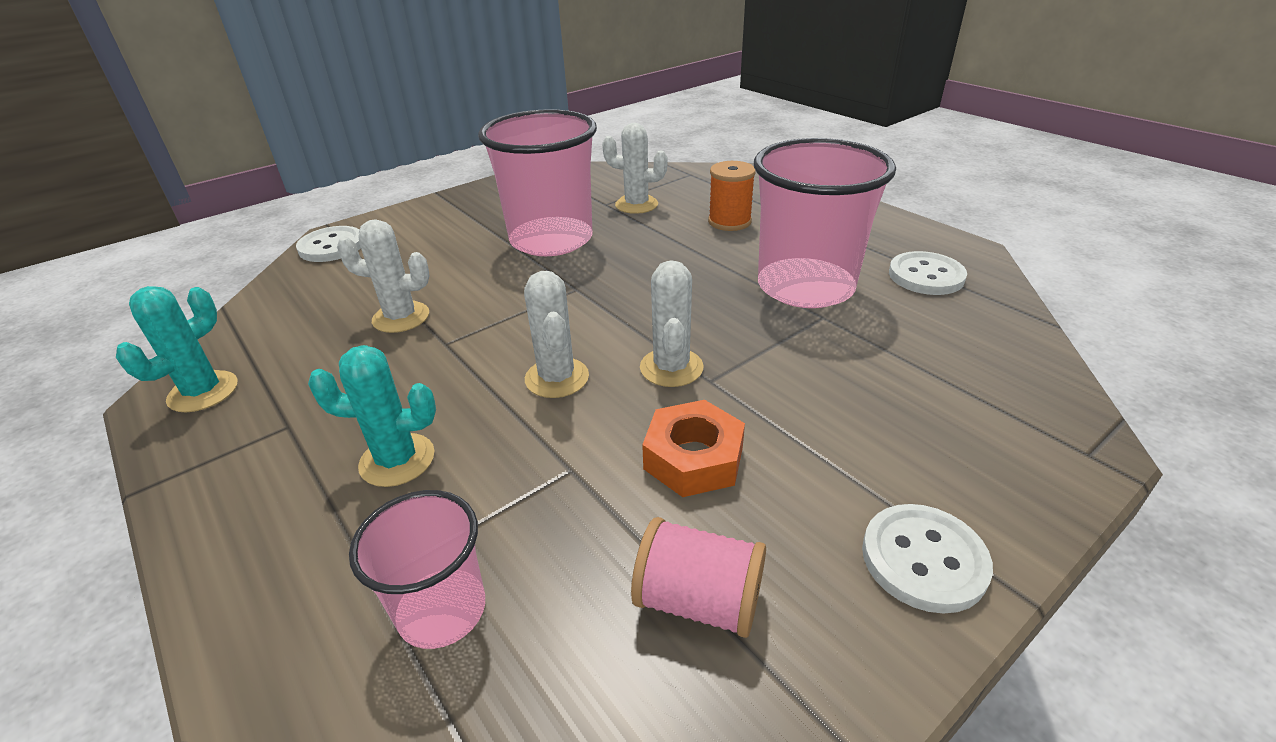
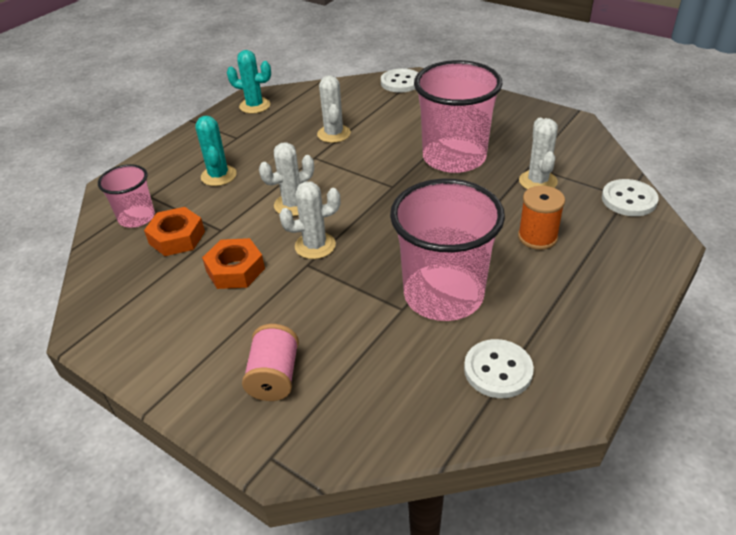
camera: 75 degrees right, 5 degrees up
(559, 536) = (177, 237): none -> orange nut
(698, 600) = (143, 288): pink spool -> pink spool (274, 376)
(923, 559) = (171, 367): white button -> white button (629, 199)

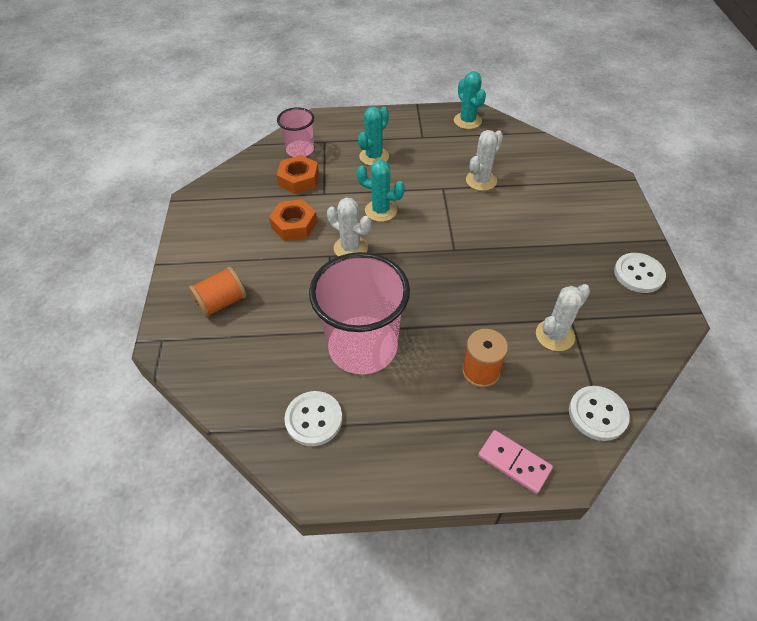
camera: 50 degrees right, 10 degrees up
(274, 376) = (222, 302): pink spool -> orange spool
(293, 205) = (381, 210): white cactus -> turquoise cactus
(400, 82) = (593, 175): white button -> white button (638, 274)
(454, 157) = (528, 265): pink cup -> none
(641, 264) = (514, 462): none -> pink domino

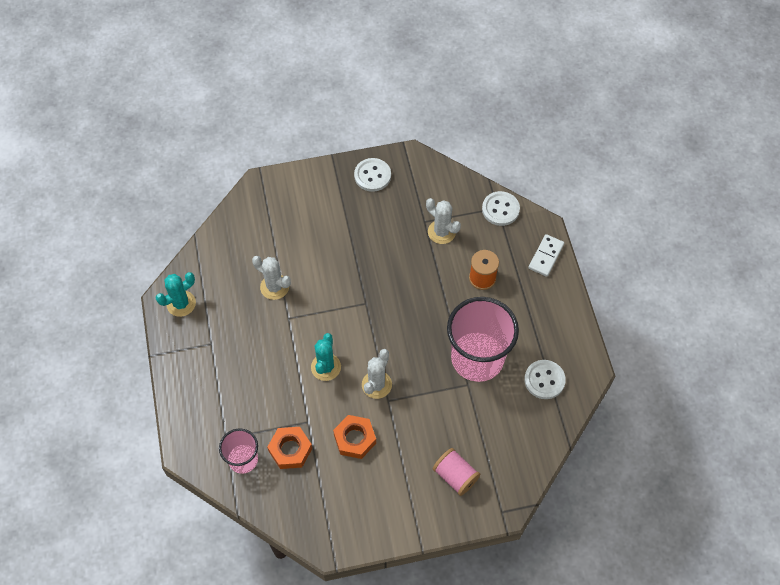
camera: 100 degrees left, 10 degrees up
(222, 302) = (455, 476): orange spool -> pink spool
(374, 156) = (247, 385): turquoise cactus -> none
(514, 462) = (546, 256): pink domino -> white domino

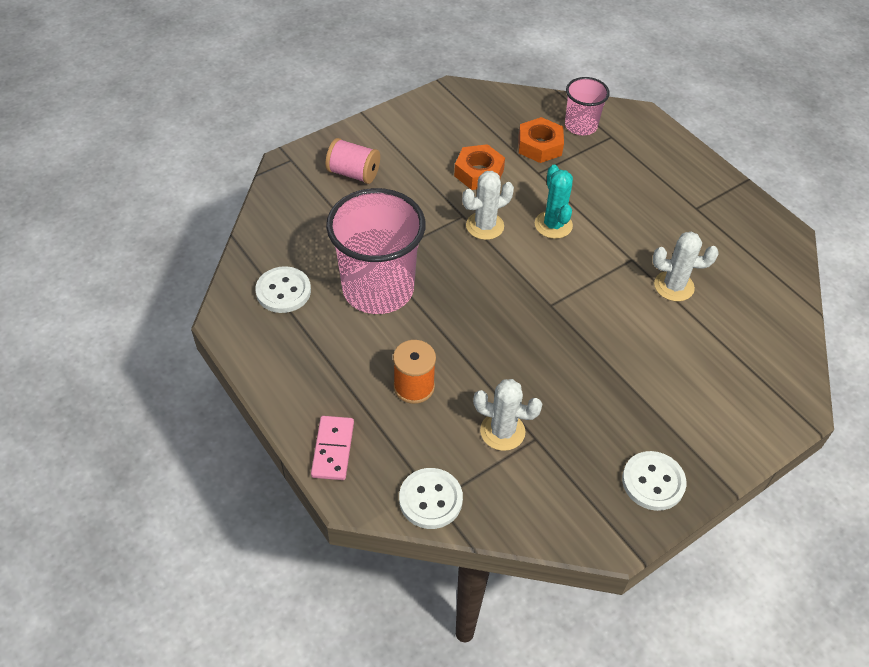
camera: 155 degrees right, 10 degrees down
(181, 303) = (764, 234): turquoise cactus -> none
(376, 385) = (485, 226): white cactus -> white cactus turned 60 degrees clockwise
(546, 256) = (333, 449): white domino -> pink domino

